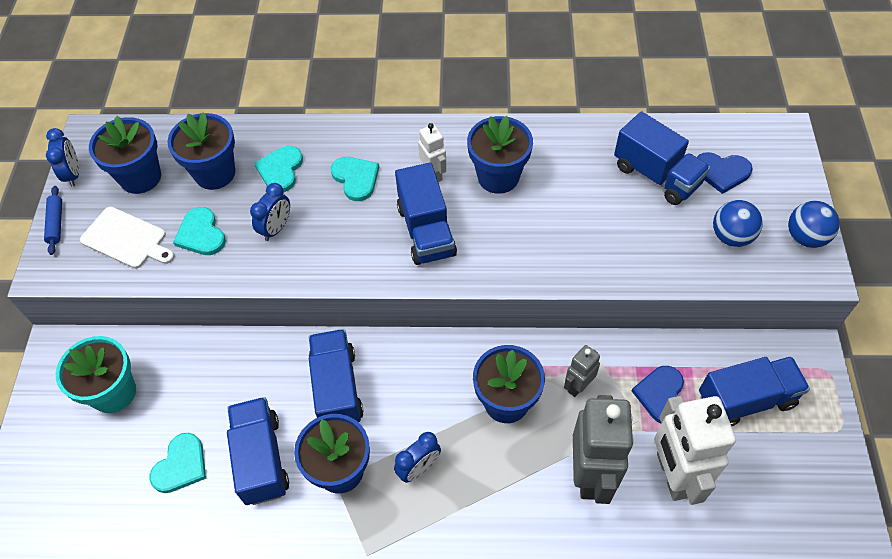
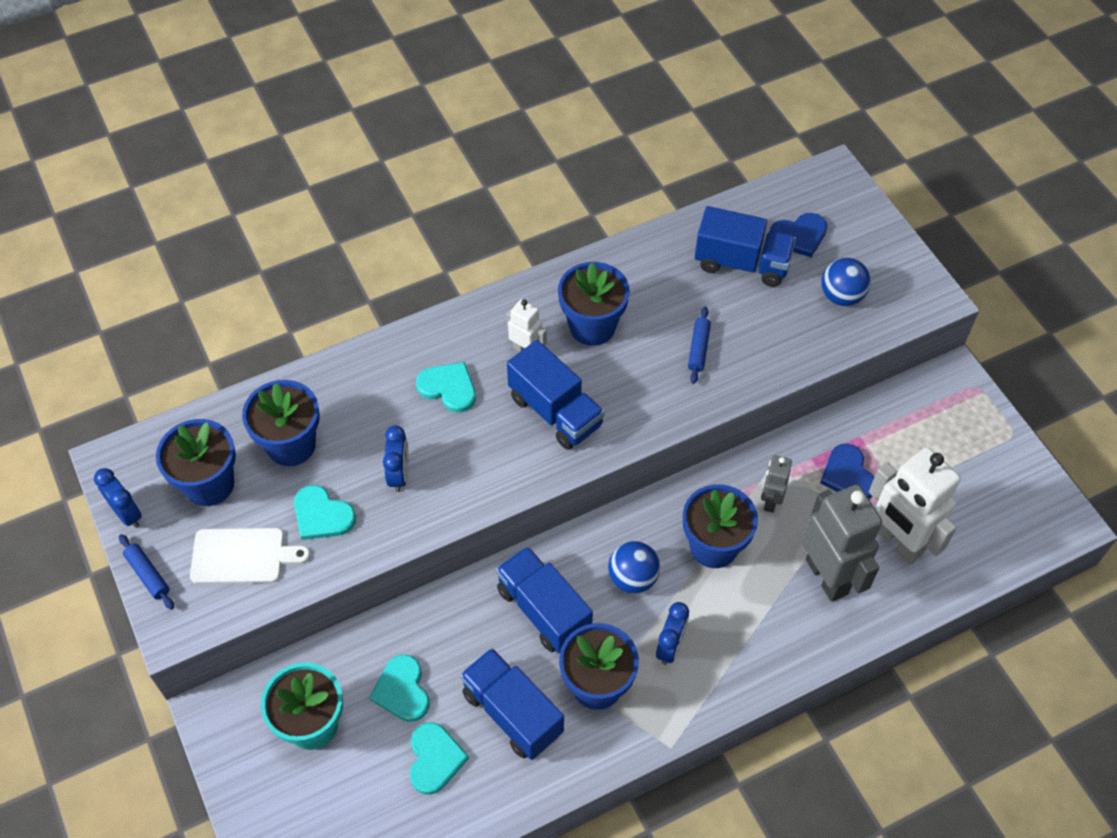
camera: 30 degrees left, 0 degrees up
(280, 170) = (362, 412): turquoise heart -> turquoise heart (402, 690)
(576, 229) = (698, 349): none -> blue rolling pin
(746, 400) = (922, 445): blue truck -> none
(805, 237) = (905, 270): blue ball -> blue ball (633, 578)

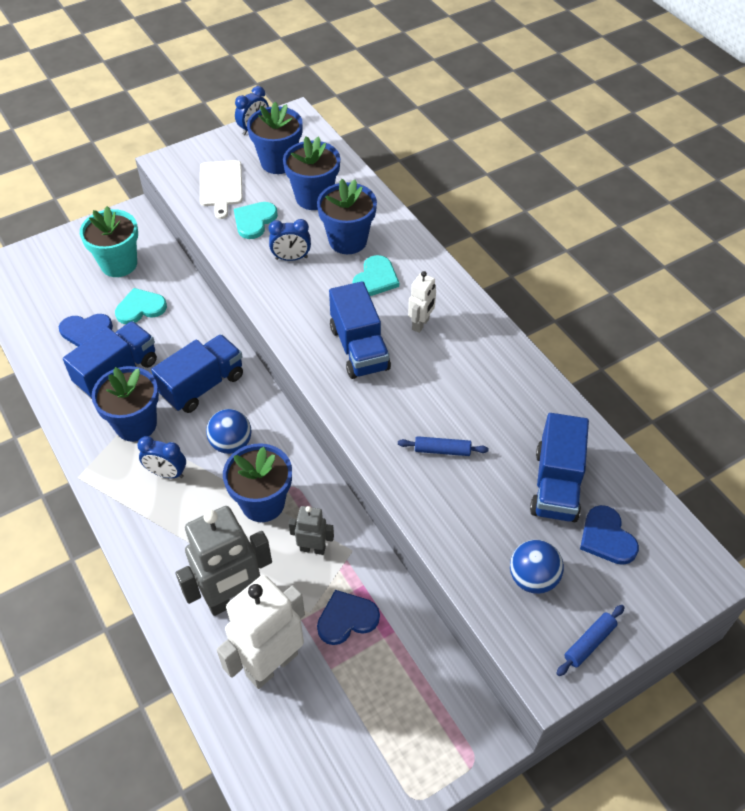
camera: 85 degrees right, 5 degrees down
(148, 575) = (207, 145): blue rolling pin -> blue rolling pin (589, 643)
(435, 759) = (86, 331): turquoise heart -> blue heart
(555, 411) = (359, 348): blue truck -> blue truck turned 60 degrees counterclockwise
(592, 326) = (454, 368): blue flower pot -> blue flower pot (348, 240)

